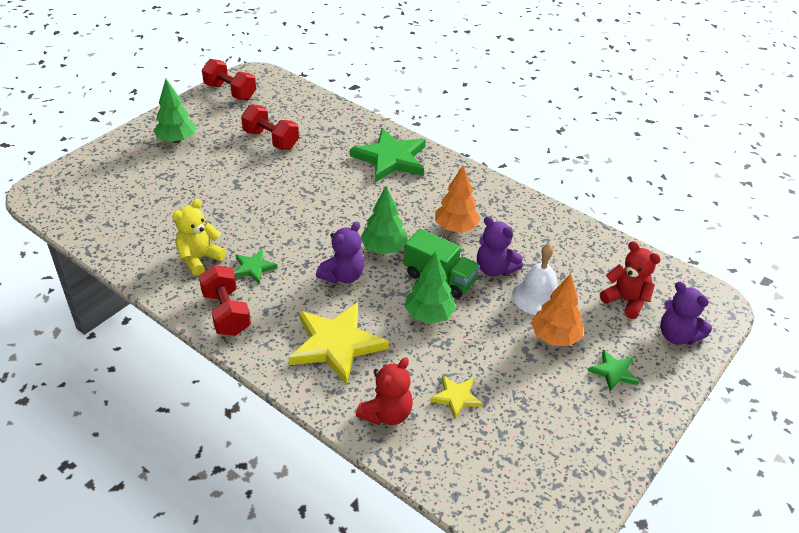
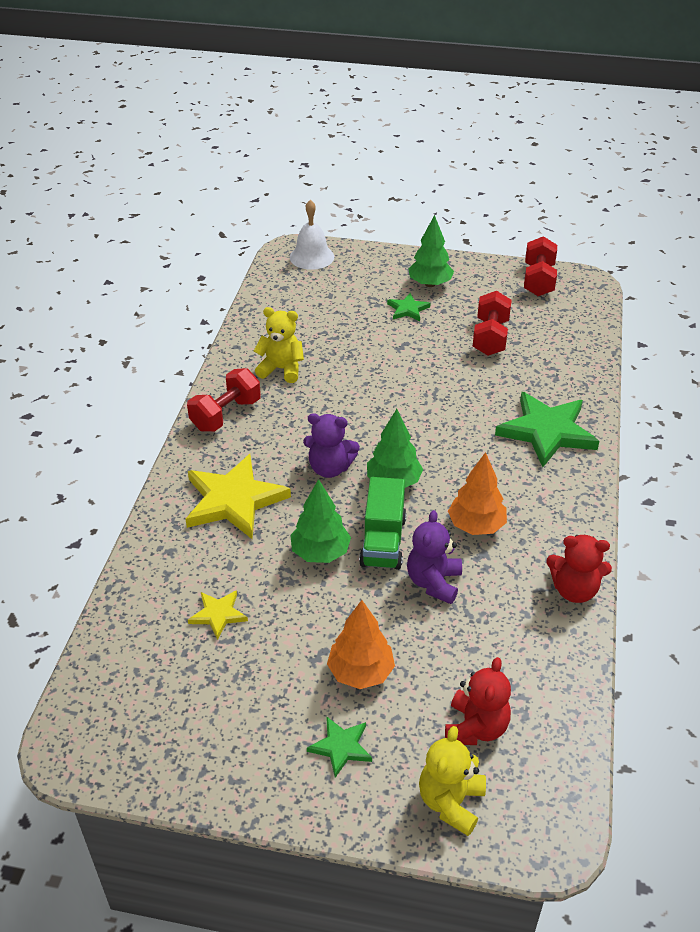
camera: 65 degrees right, 0 degrees up
(253, 268) = (295, 406): green star -> green star (408, 309)
(386, 413) = (167, 569): red teddy bear -> red teddy bear (574, 590)
(537, 296) = (416, 635): white bell -> white bell (312, 257)
(677, 336) = (451, 802): purple teddy bear -> yellow teddy bear

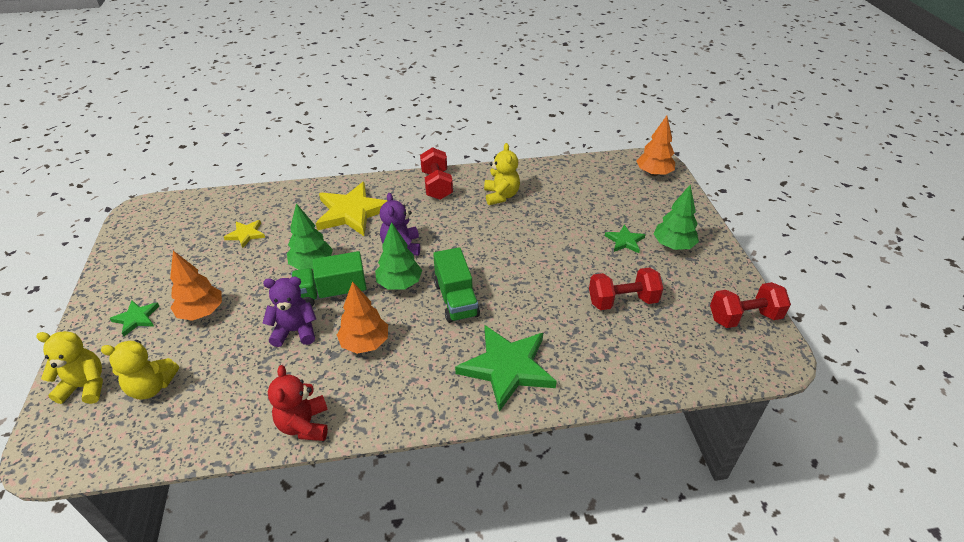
camera: 70 degrees right, 0 degrees up
(226, 415) = (437, 185): red dumbbell -> red dumbbell turned 60 degrees clockwise
(312, 257) = (653, 173): white bell -> orange tree
(439, 444) = (456, 299): none -> green truck
(475, 728) = (152, 387): red teddy bear -> yellow teddy bear

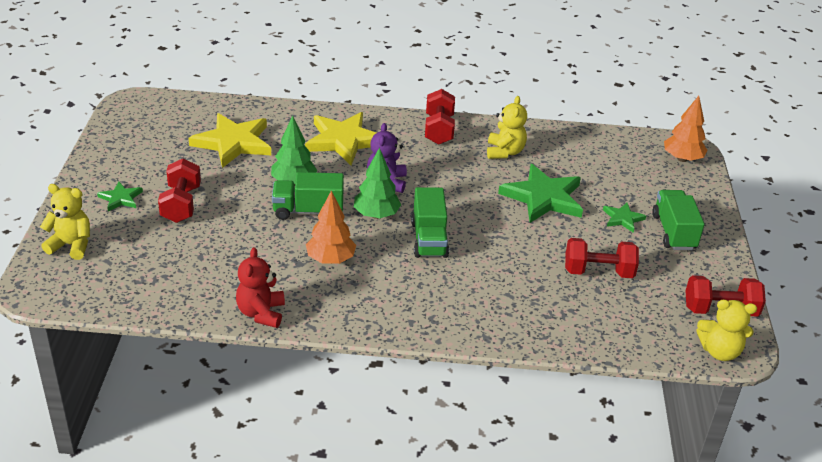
camera: 10 degrees right, 5 degrees down
(152, 387) = (129, 257): yellow teddy bear -> yellow teddy bear (719, 351)
(202, 312) = (181, 204): orange tree -> red dumbbell
(246, 234) = (233, 143): yellow star -> yellow star, size x2.03
(295, 331) = (266, 237): purple teddy bear -> none
(507, 368) = (462, 306): green star -> green star (543, 197)
(673, 245) = (673, 232): green tree -> green truck

